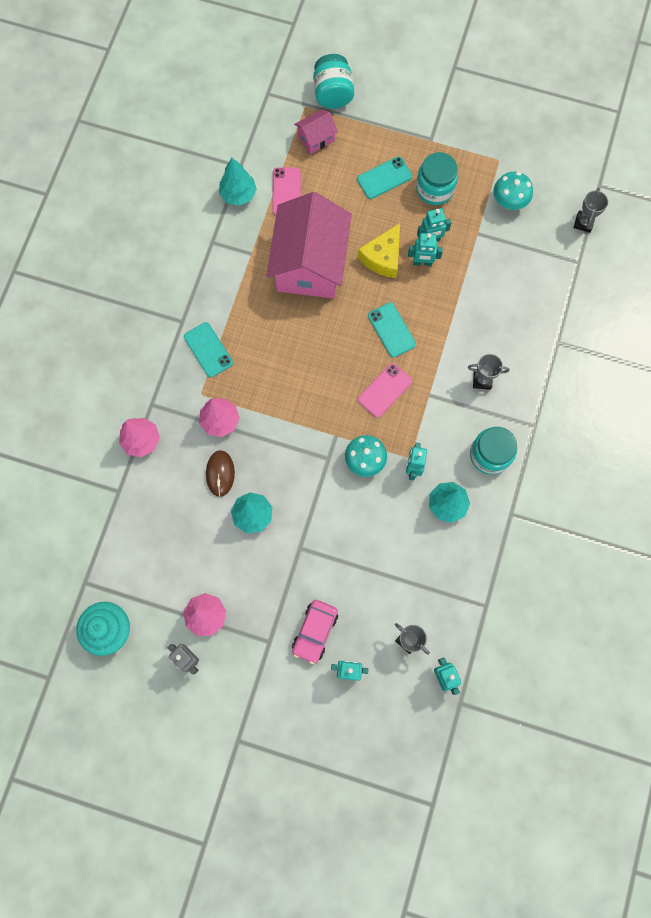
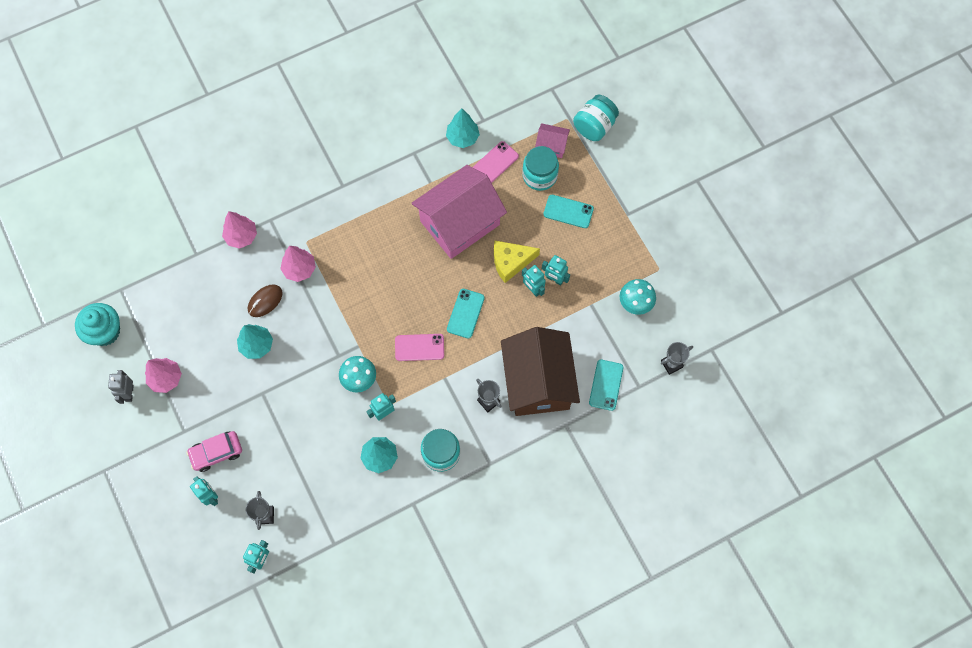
camera: 45 degrees right, 5 degrees down
(208, 350) = (339, 218): turquoise phone -> turquoise phone (606, 385)
(435, 189) = (594, 249): turquoise jar -> turquoise jar (539, 175)
(502, 329) = (538, 382): none -> brown house

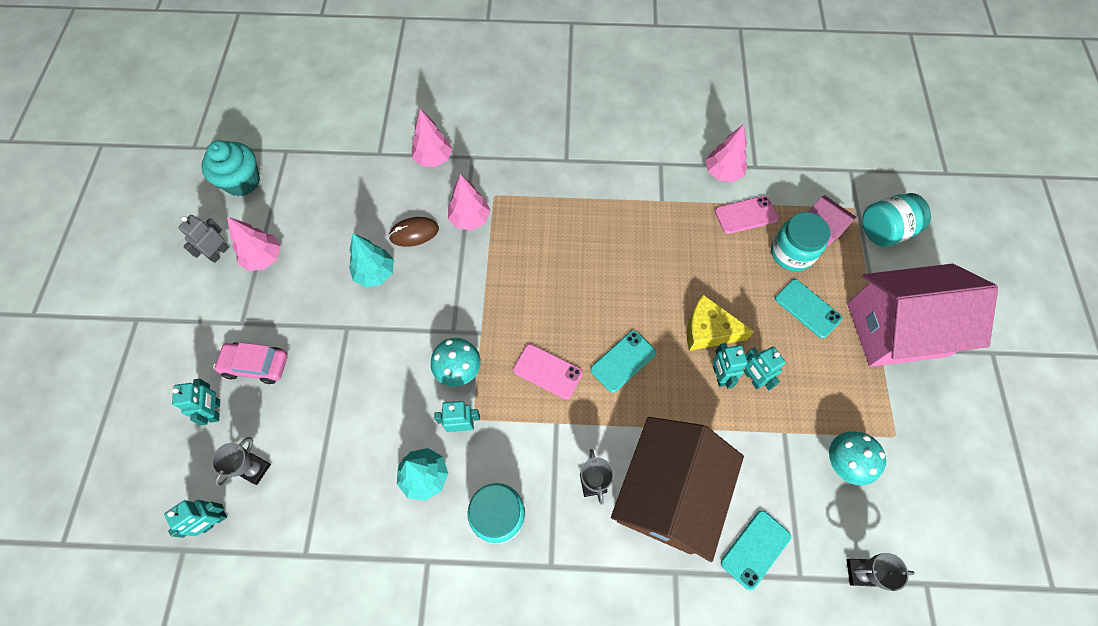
camera: 30 degrees right, 5 degrees down
(460, 223) = (671, 258): pink house -> pink house (896, 329)
(462, 138) = (722, 173): turquoise tree -> pink tree

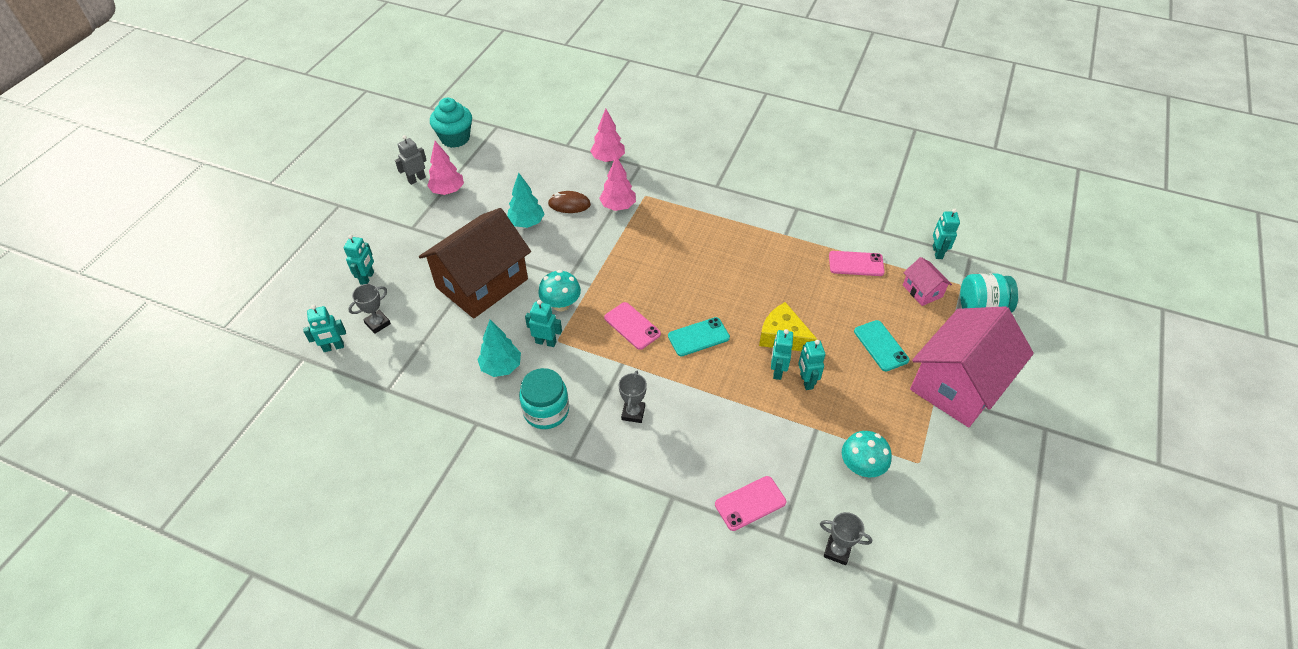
camera: 20 degrees right, 15 degrees down
(256, 365) = (410, 258): pink car -> none
(667, 493) = (692, 440): brown house -> brown house (482, 283)
(722, 173) = (849, 228): pink tree -> none
(755, 549) = (750, 503): turquoise phone -> pink phone
(792, 252) = (885, 301): turquoise jar -> none
(818, 176) = (937, 252): none -> turquoise robot
(896, 329) = (958, 384): pink house -> pink house turned 60 degrees counterclockwise

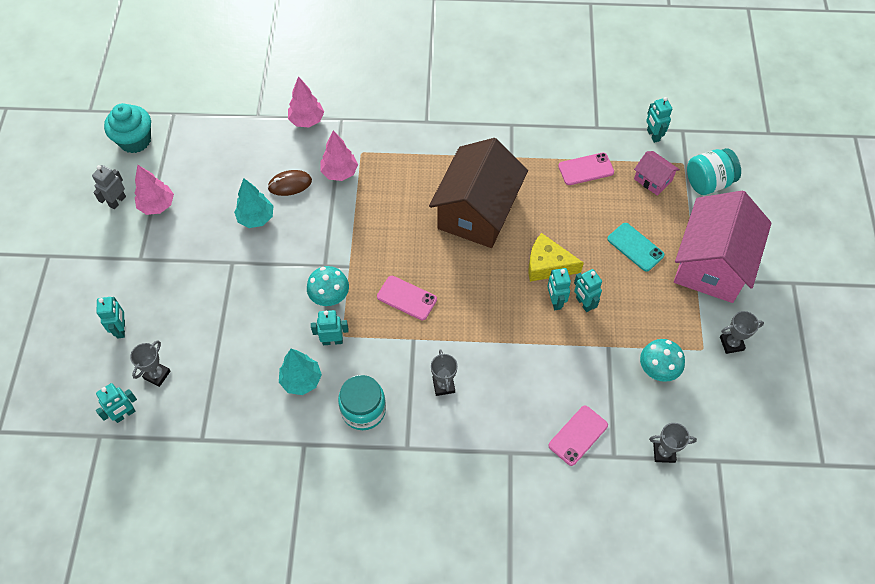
camera: 20 degrees left, 10 degrees up
(482, 283) = (241, 298): brown house -> brown house (477, 211)
(698, 337) = (472, 290): turquoise phone -> none
(953, 467) = (731, 343): none -> grey trophy

